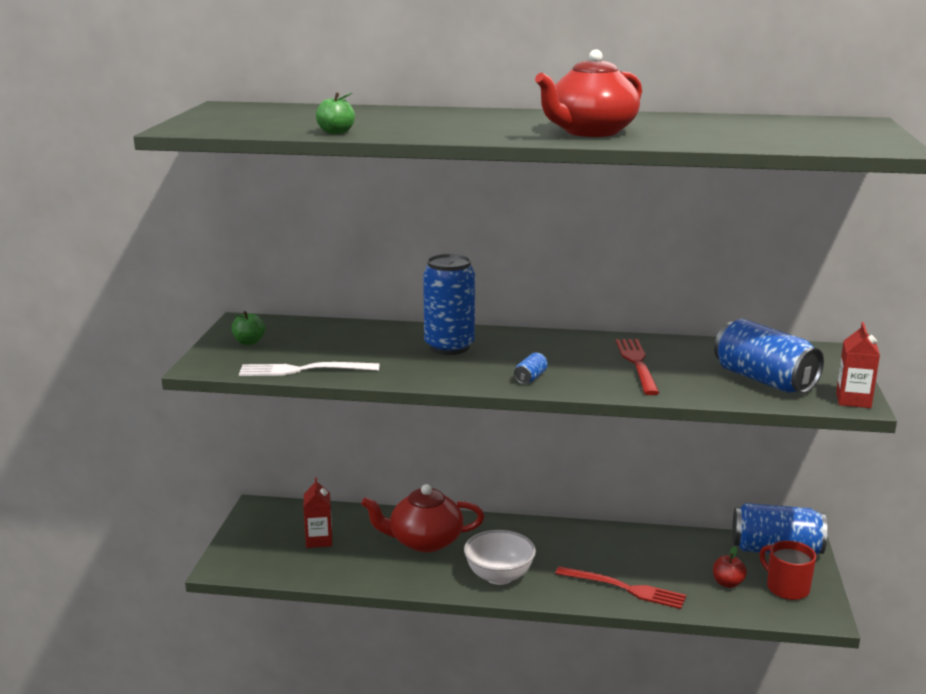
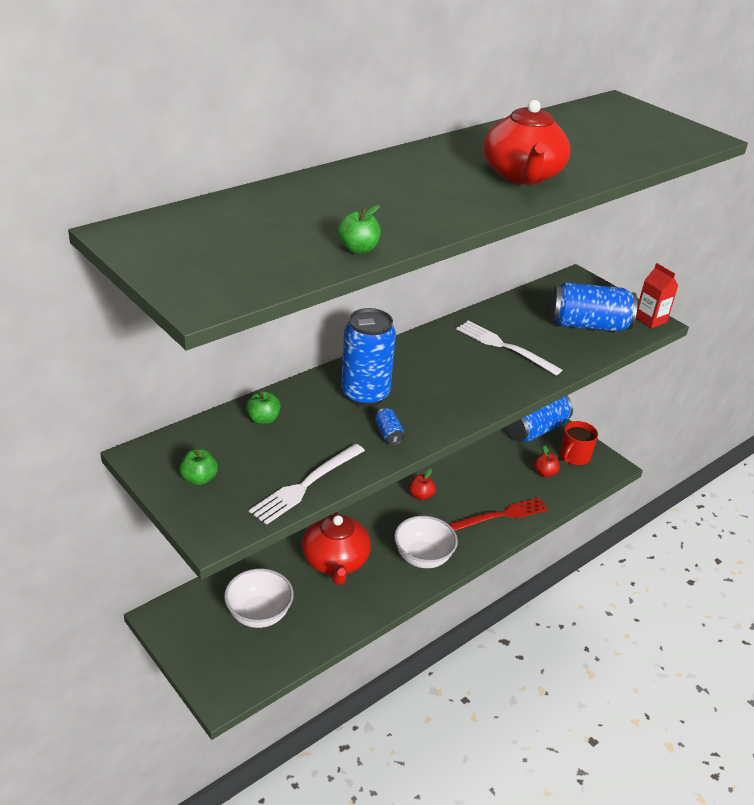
camera: 50 degrees left, 15 degrees up
(319, 540) = (259, 614): red carton -> white bowl
(349, 333) = (263, 419): none -> green apple
(424, 541) = (335, 561): red teapot -> red teapot turned 45 degrees counterclockwise
(530, 378) = (469, 398): blue can -> blue can (388, 434)
(569, 539) = (421, 495): none -> red apple
(637, 364) = (504, 347): red fork -> white fork
(786, 588) = (574, 456): red mug -> red mug turned 60 degrees counterclockwise

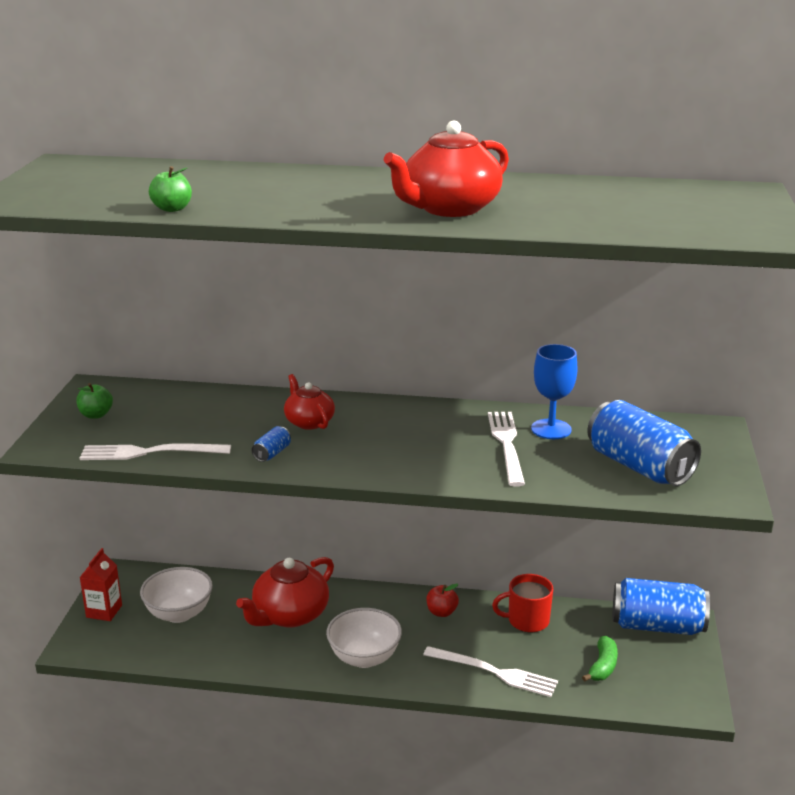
camera: 50 degrees right, 10 degrees down
(263, 419) = (204, 402): green apple -> none
(365, 395) = (309, 422): blue can -> red teapot
(502, 515) = (494, 672): red fork -> white fork
(507, 322) = (551, 429): none -> blue goblet
(544, 473) = (603, 666): red apple -> green banana
(574, 456) = (664, 672): red mug -> red mug (527, 620)
(650, 320) = (730, 493): red carton -> red carton (104, 611)

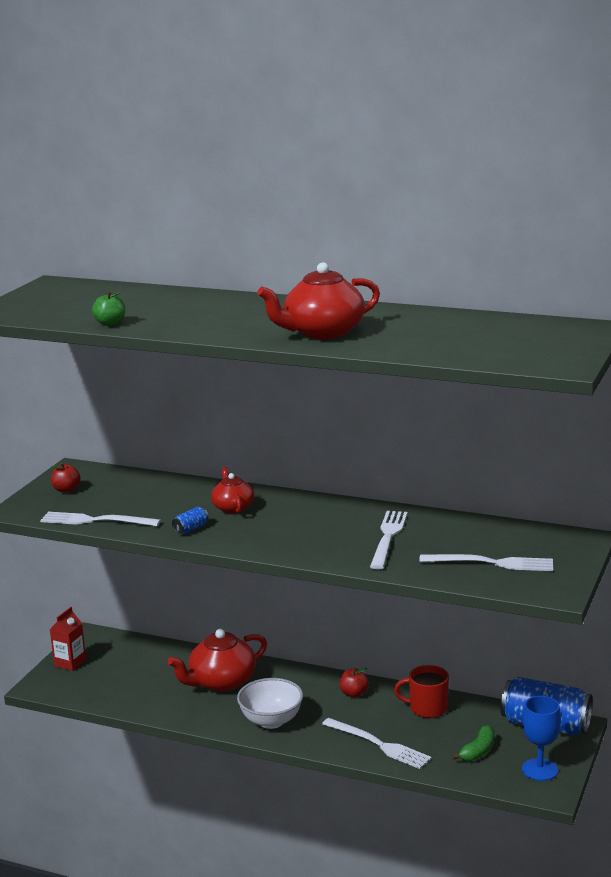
camera: 15 degrees right, 5 degrees down
(96, 415) = (66, 490): green apple -> red apple
(179, 613) = (130, 671): white bowl -> none
(551, 429) = (434, 528): blue goblet -> blue goblet (539, 770)
(639, 467) = (492, 563): blue can -> white fork

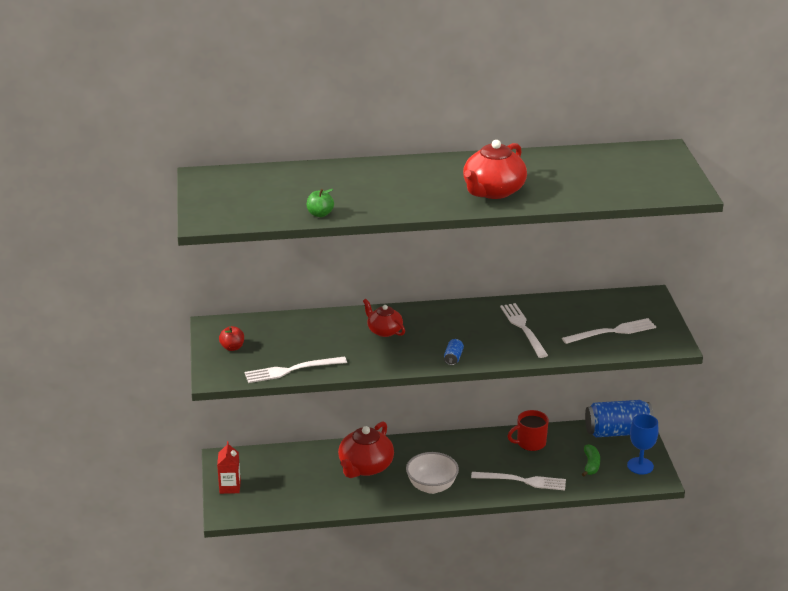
camera: 30 degrees left, 10 degrees up
(191, 529) = (374, 358): blue can -> blue can (453, 358)
(353, 693) = (470, 447): red apple -> none

